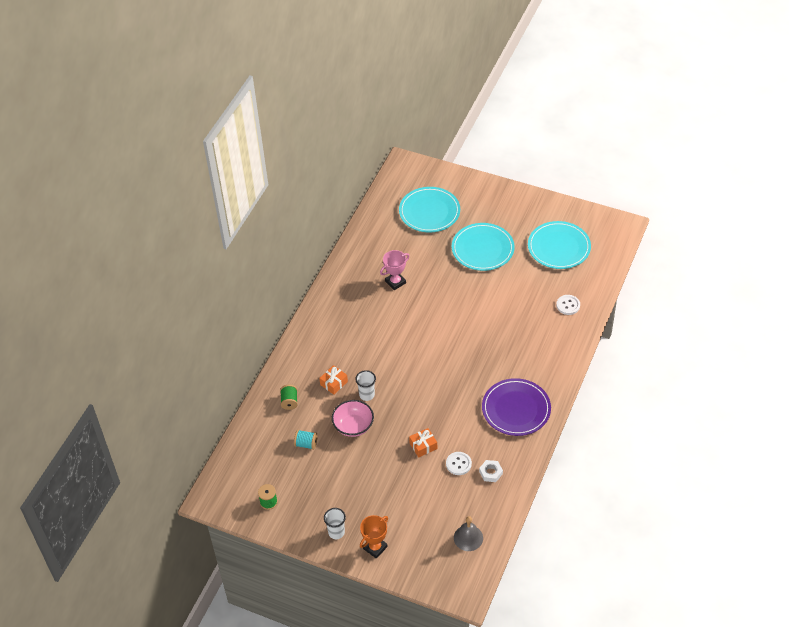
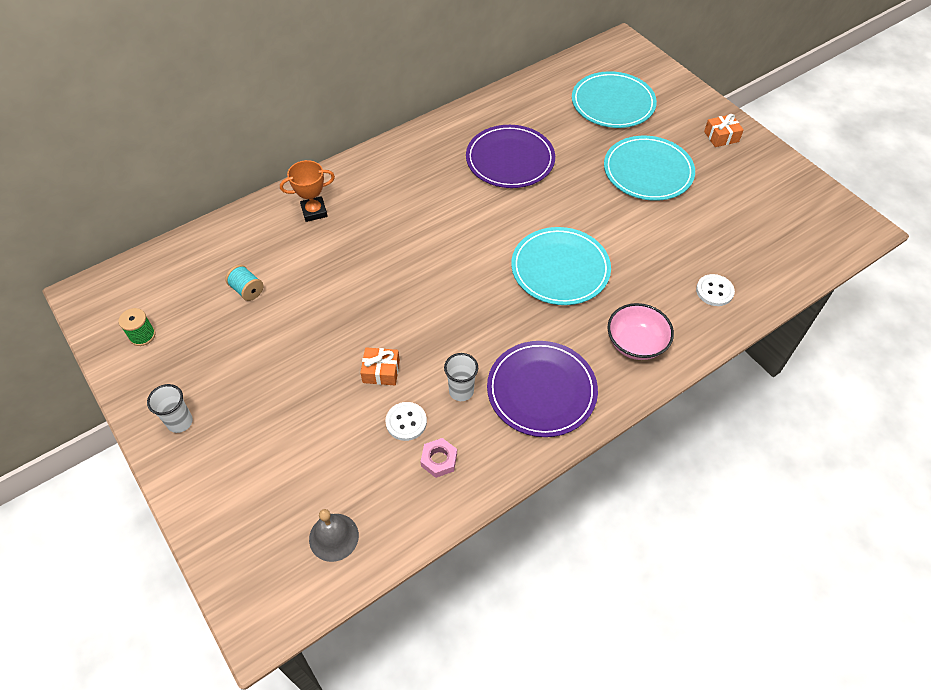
camera: 30 degrees right, 5 degrees up
(289, 402) = (274, 231): green spool -> none
(334, 383) = (341, 236): orange gift -> orange gift (721, 136)
(353, 426) = (319, 299): pink bowl -> pink bowl (635, 343)
(367, 395) = (367, 270): white cup -> white cup (461, 391)
(375, 547) = (206, 473): orange trophy -> orange trophy (314, 211)
(395, 282) = (510, 159): pink trophy -> purple plate
(490, 473) = (439, 460): white nut -> pink nut
(559, 247) = (752, 214): turquoise plate -> turquoise plate (560, 268)

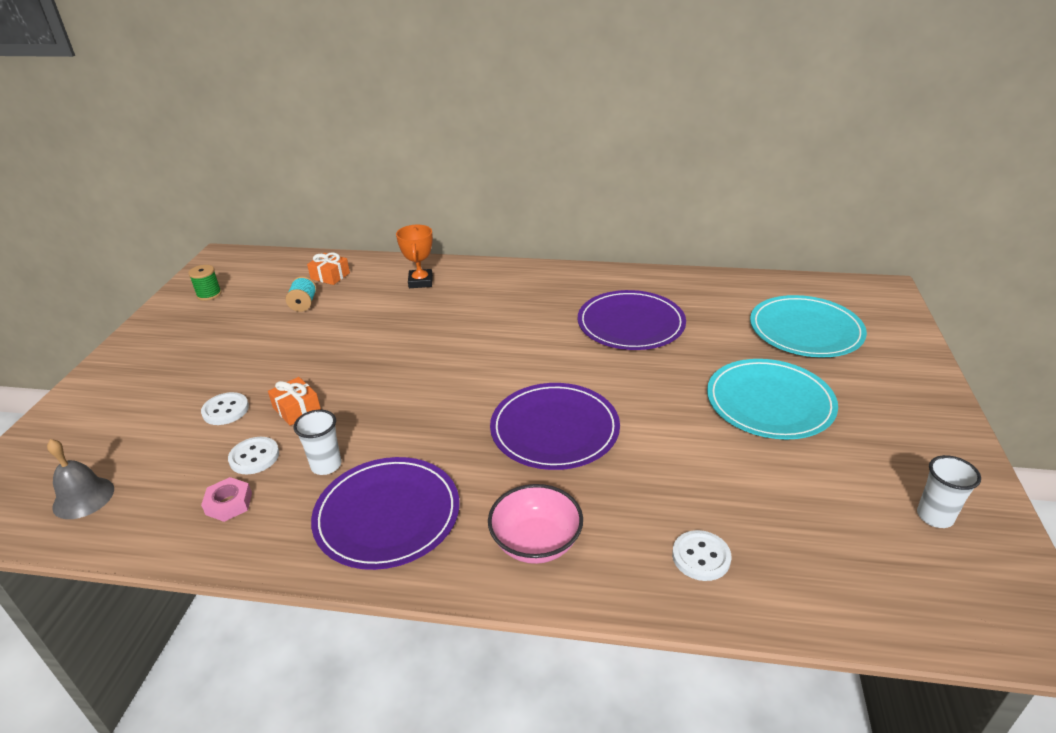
camera: 45 degrees right, 20 degrees down
(180, 422) = (142, 355): white cup -> white cup (934, 516)
(314, 211) = (420, 282): orange trophy -> orange trophy turned 60 degrees clockwise
(330, 409) = (225, 410): none -> white button
(560, 268) = (554, 429): turquoise plate -> purple plate
(721, 136) = (914, 418): orange gift -> orange gift (330, 276)

